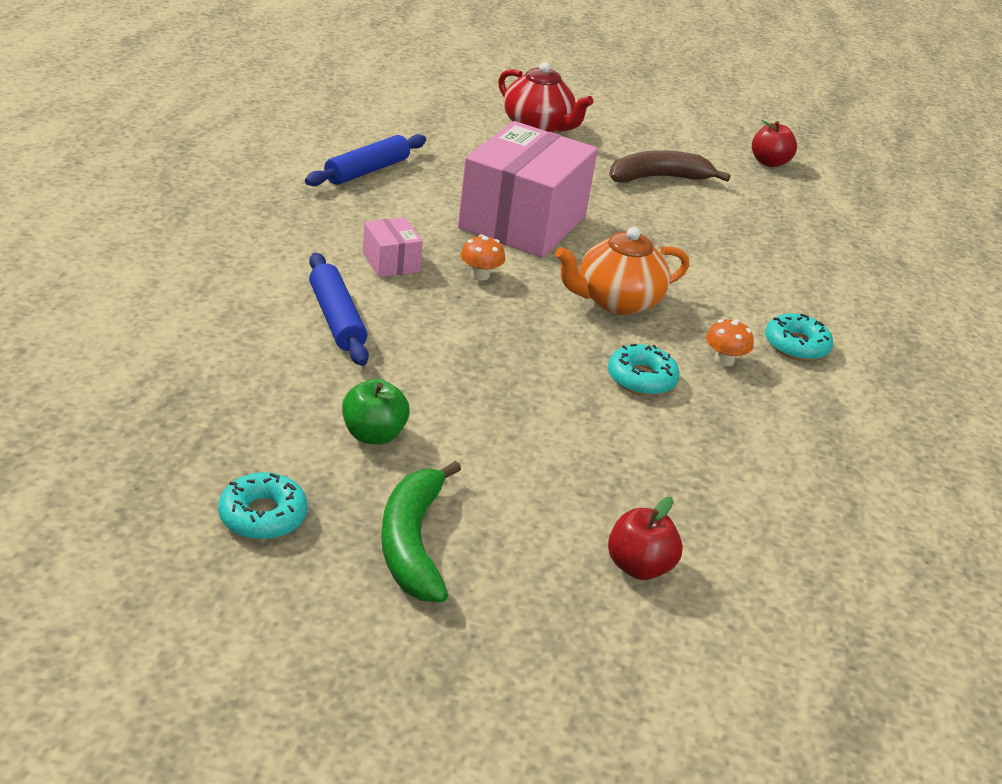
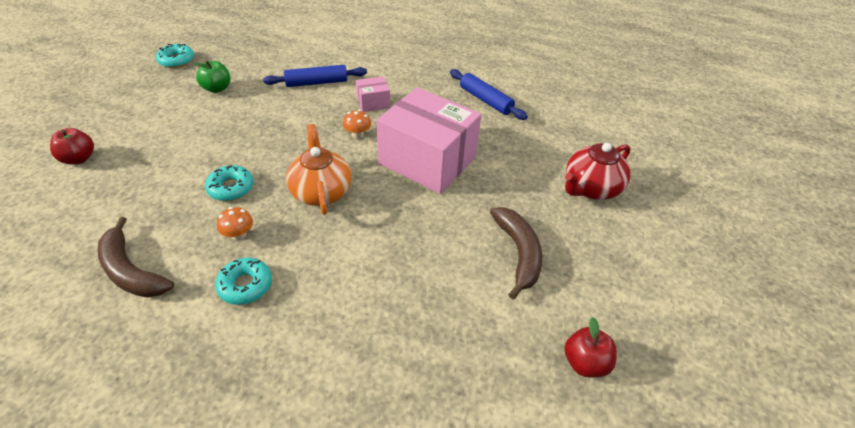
camera: 100 degrees right, 10 degrees up
(413, 543) = (138, 94): green banana -> none
(828, 439) = (131, 271): none -> brown banana

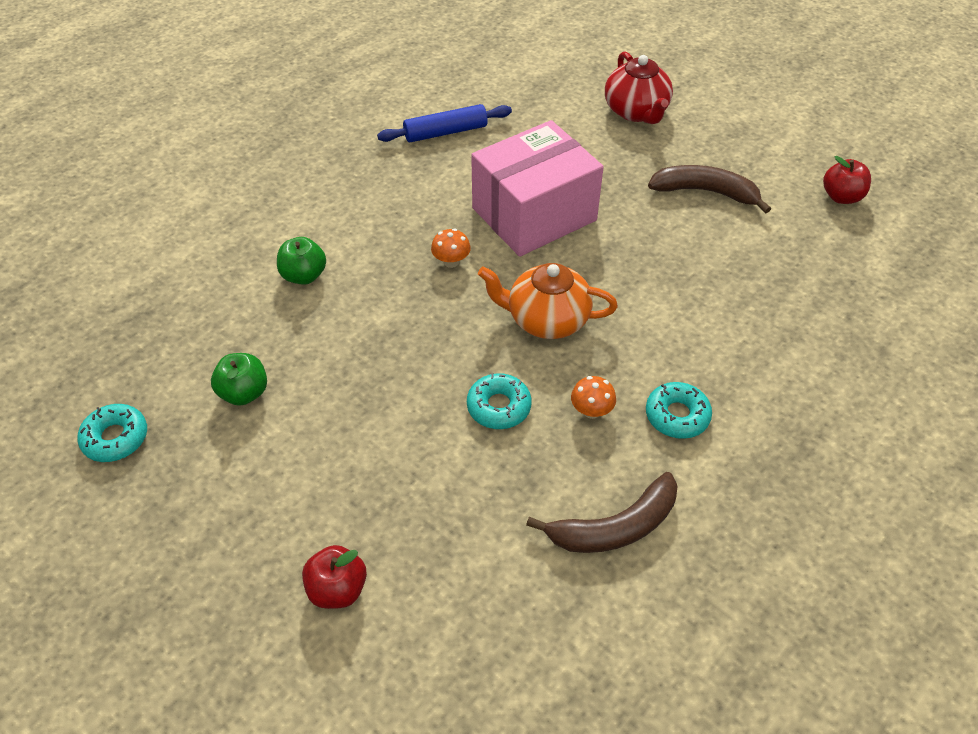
camera: 65 degrees left, 5 degrees up
(316, 82) = (304, 276): blue rolling pin -> green apple
(373, 102) = (390, 230): pink box -> none

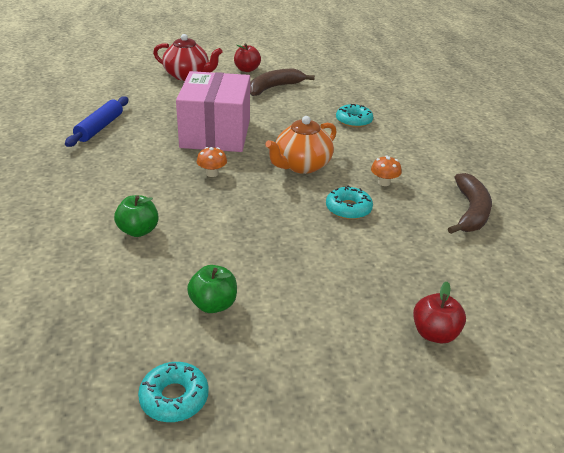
camera: 55 degrees left, 15 degrees down
(677, 416) = (413, 162): turquoise donut -> turquoise donut (353, 121)
(841, 197) = (325, 65): red apple -> red apple (247, 70)

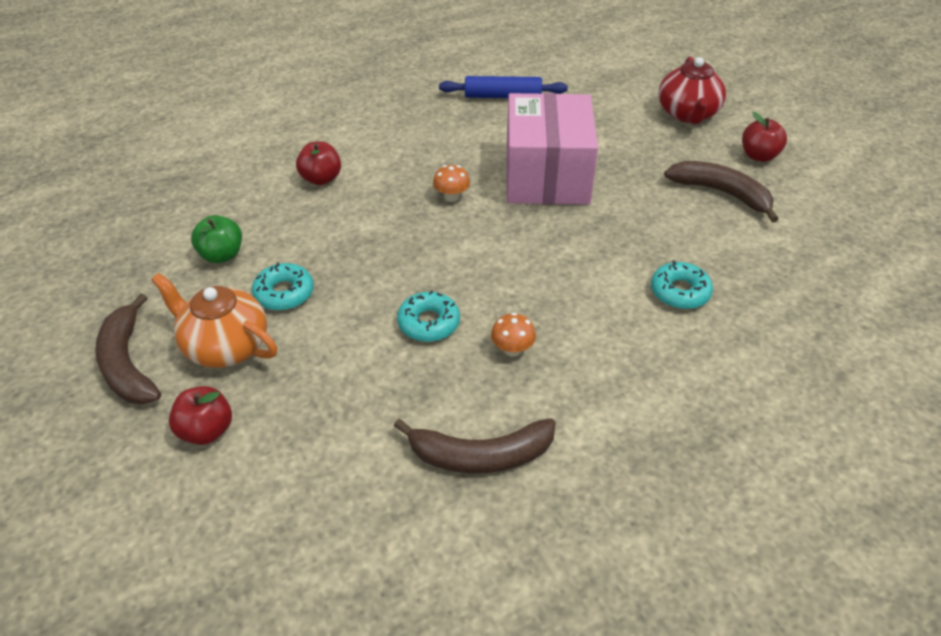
camera: 75 degrees right, 10 degrees up
(138, 231) = (321, 179): green apple -> red apple
(174, 398) = (104, 262): turquoise donut -> turquoise donut (284, 293)
(216, 133) = (546, 176): pink box -> pink box turned 75 degrees counterclockwise
(301, 165) = (511, 263): orange teapot -> orange teapot (225, 346)
(343, 382) = (128, 364): none -> brown banana

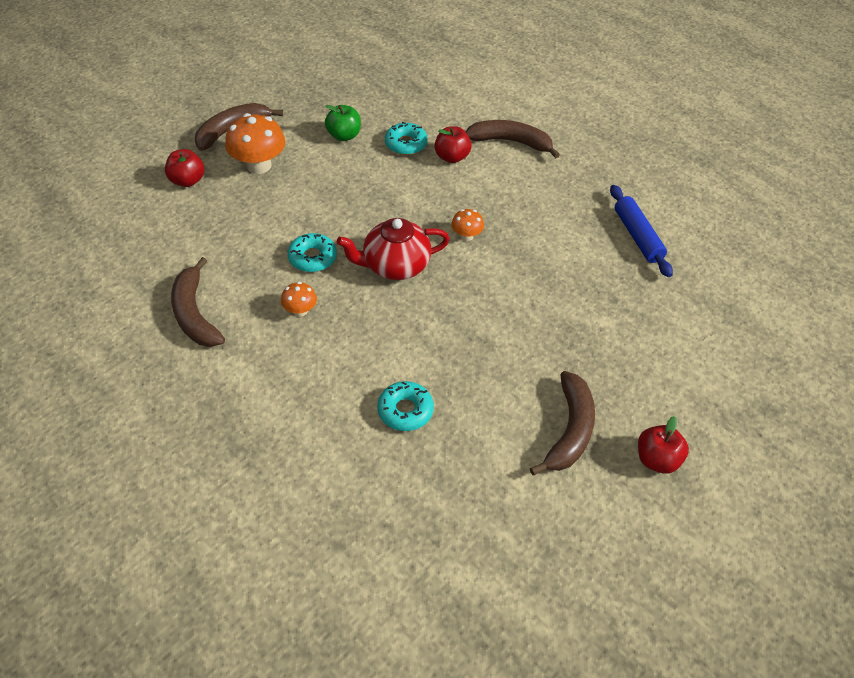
camera: 70 degrees right, 5 degrees up
(225, 346) = (259, 165): orange teapot -> orange mushroom
(284, 293) = (317, 176): turquoise donut -> turquoise donut (406, 144)
(324, 134) = (510, 142): none -> brown banana
(546, 176) = (527, 291): pink box -> none
(687, 114) = (700, 387): red teapot -> red teapot (395, 266)

